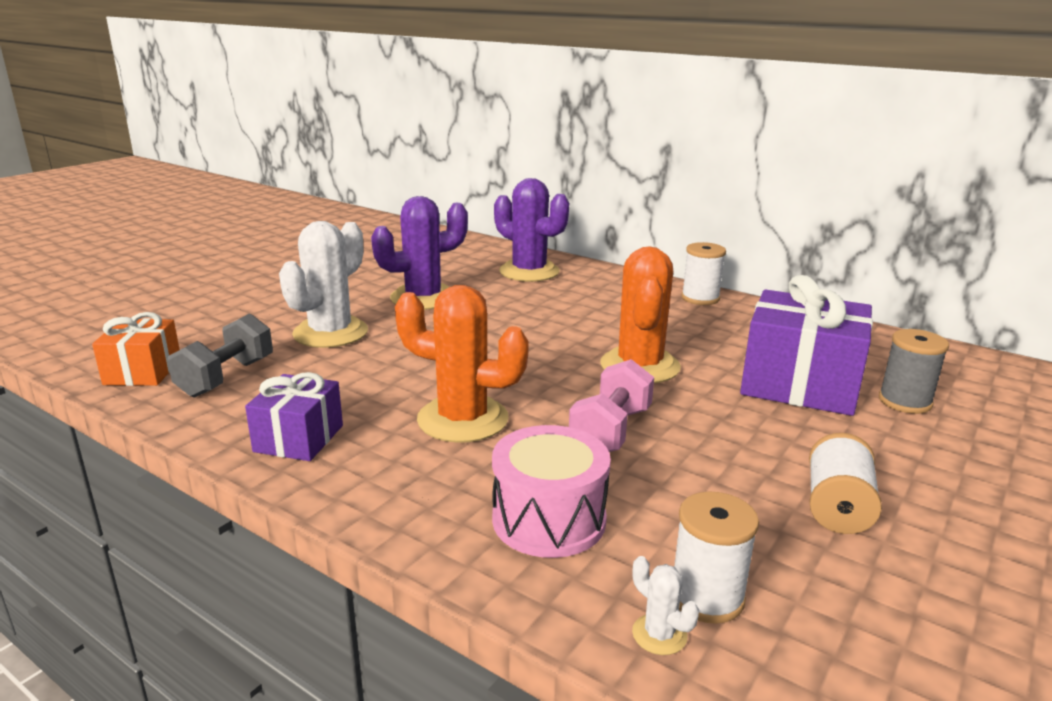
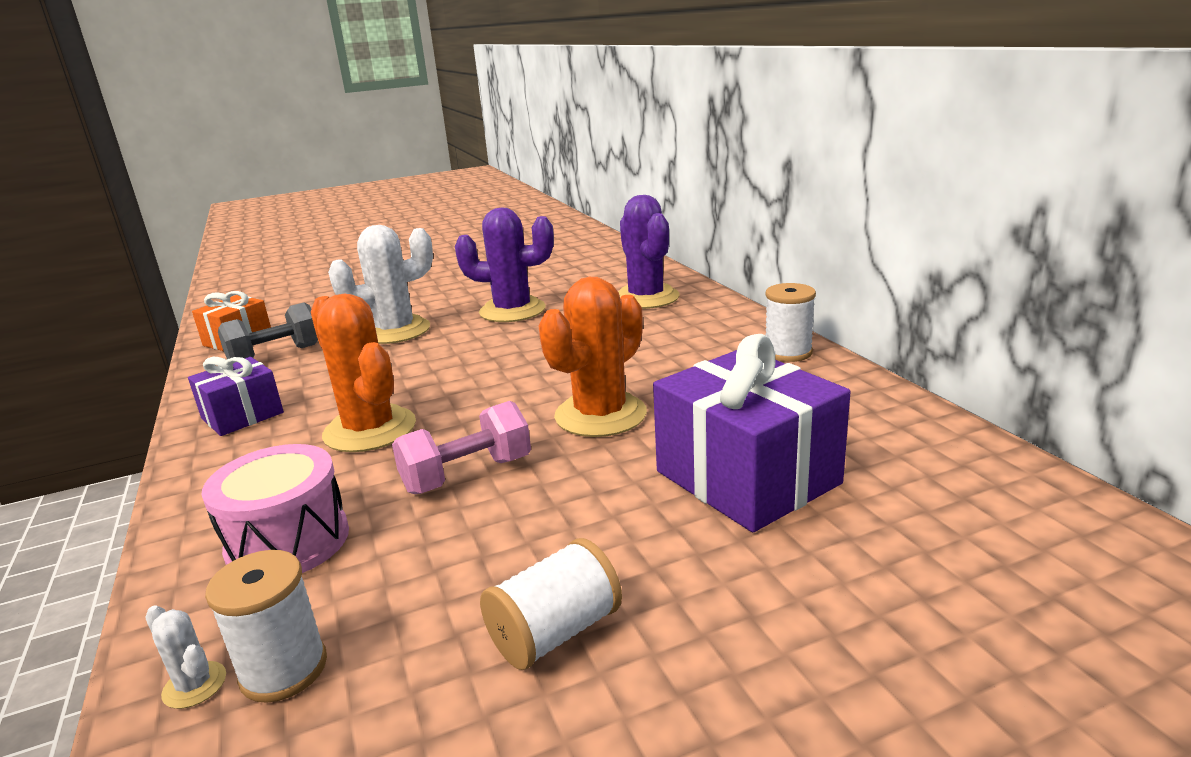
camera: 35 degrees right, 0 degrees up
(659, 634) = (194, 685): white cactus -> white cactus turned 45 degrees counterclockwise
(904, 402) = (856, 535): grey spool -> none

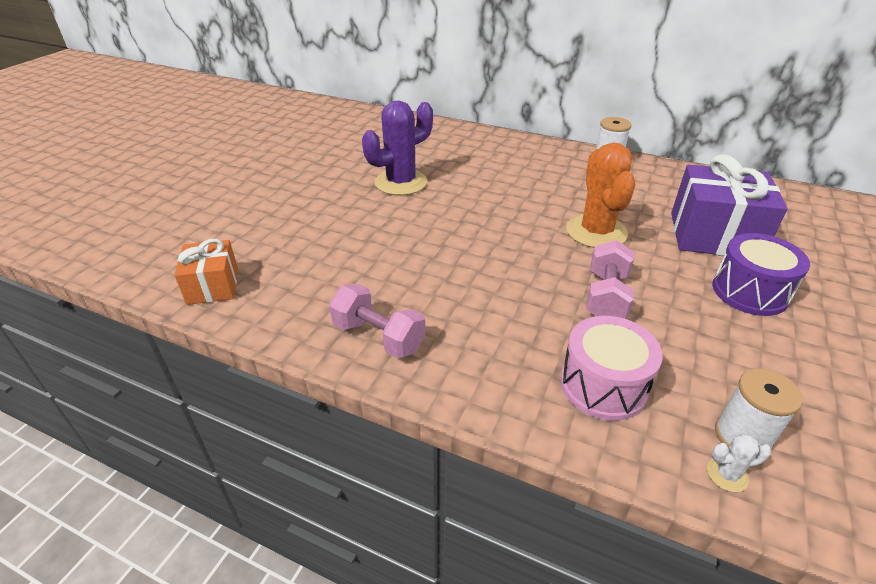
camera: 45 degrees left, 15 degrees up
(242, 415) = (378, 337): purple gift -> pink dumbbell
(276, 355) = (286, 283): grey dumbbell -> none
(370, 430) = (493, 300): orange cactus -> none
(395, 331) = (346, 227): white cactus -> none
(555, 632) = (789, 343): white spool -> none
(642, 555) = (749, 292): none -> purple drum
(646, 298) = (469, 147): purple cactus -> none

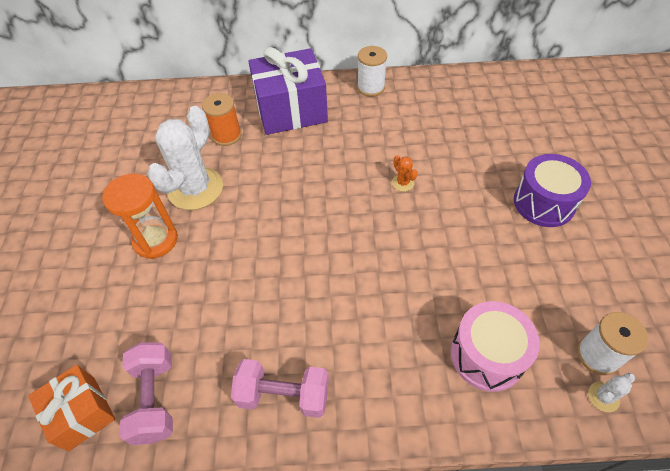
camera: 25 degrees left, 15 degrees up
(346, 204) = (156, 240): none -> orange hourglass
(401, 182) = (195, 189): purple cactus -> white cactus
(451, 158) = (226, 135): none -> orange spool
(596, 232) = (403, 183): orange cactus -> orange cactus, size x0.40
(606, 297) = (445, 257): pink dumbbell -> pink dumbbell (155, 399)
(714, 235) = (493, 149): purple gift -> purple gift (291, 110)

